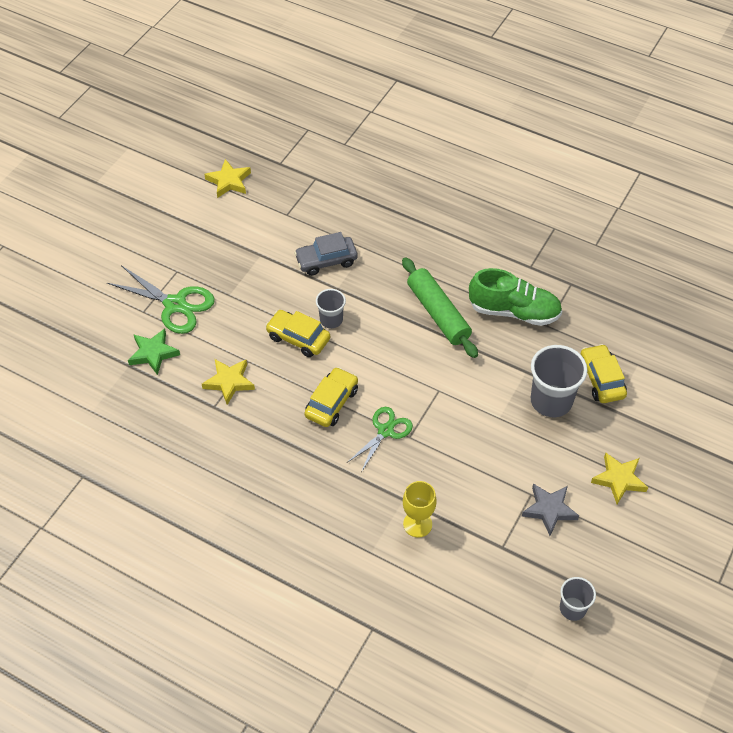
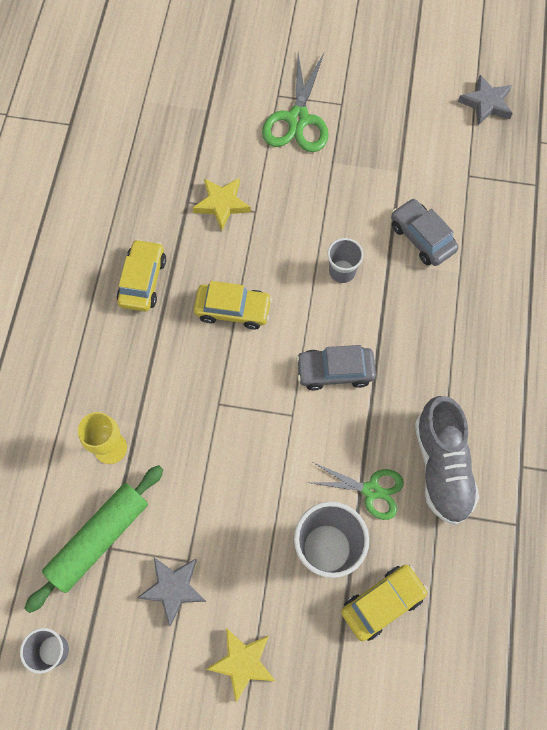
camera: 70 degrees right, 15 degrees up
(153, 353) = (230, 124): green star -> none
(229, 181) = (486, 103): yellow star -> grey star
(298, 338) = (303, 248): yellow car -> yellow car (143, 280)
(385, 431) = (217, 376): green scissors -> green scissors (371, 490)
(414, 351) = (335, 371): none -> grey car
(438, 313) = (400, 380): green rolling pin -> green rolling pin (99, 539)
(514, 311) = (441, 466): green shoe -> grey shoe

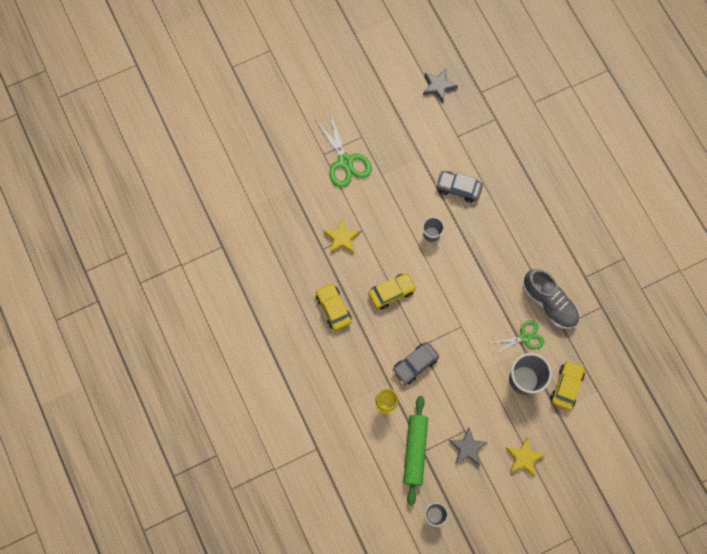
camera: 35 degrees left, 5 degrees up
(335, 371) = (465, 290): grey car -> grey car (415, 364)

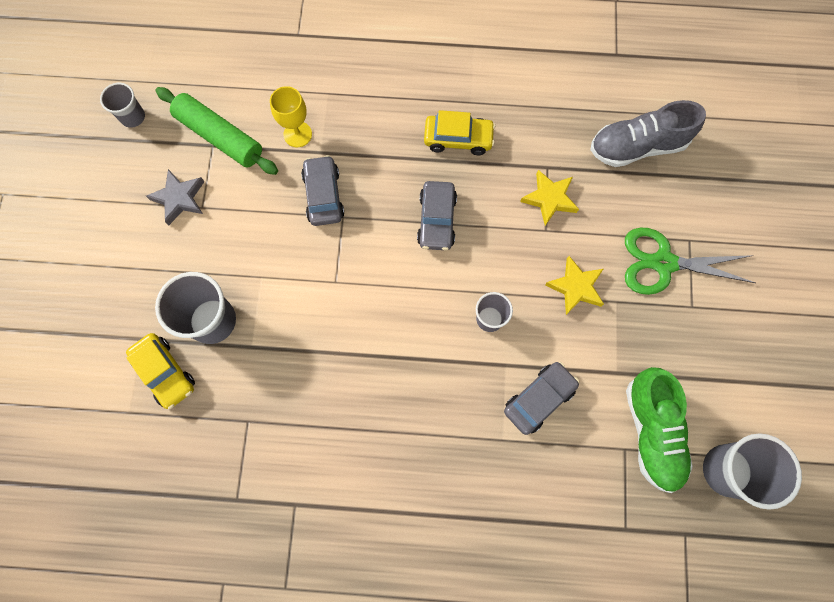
camera: 120 degrees right, 0 degrees up
(392, 292) = (436, 220): yellow car -> grey car
(438, 86) = (726, 470): grey star -> grey cup
(441, 128) = (651, 432): none -> green shoe
(523, 457) = (119, 259): yellow star -> yellow star (575, 287)
(525, 337) = (266, 358): green scissors -> none
(549, 303) = (291, 424): grey shoe -> grey shoe (637, 146)

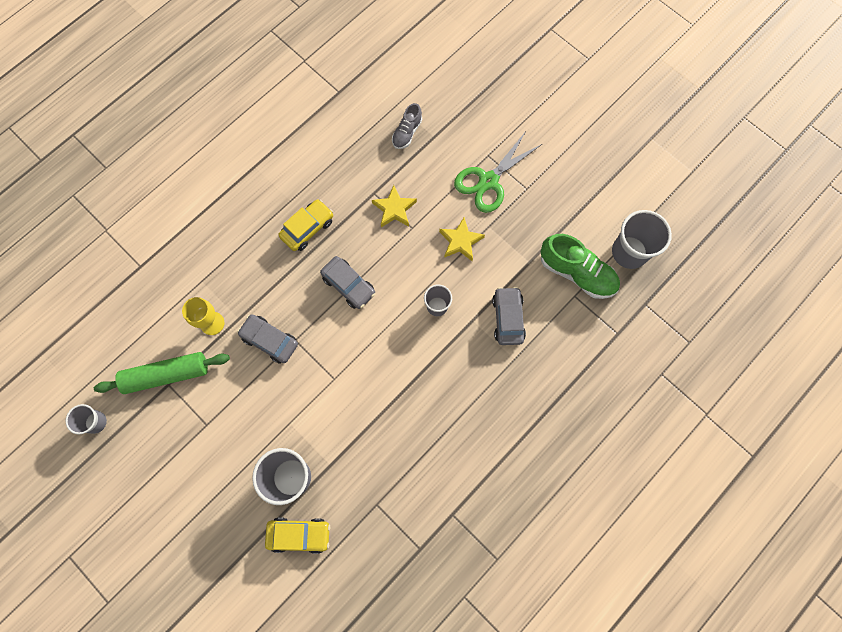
camera: 50 degrees left, 0 degrees up
(179, 198) = (186, 435): grey star -> none
(637, 146) = (407, 132): grey shoe -> grey shoe, size x0.57

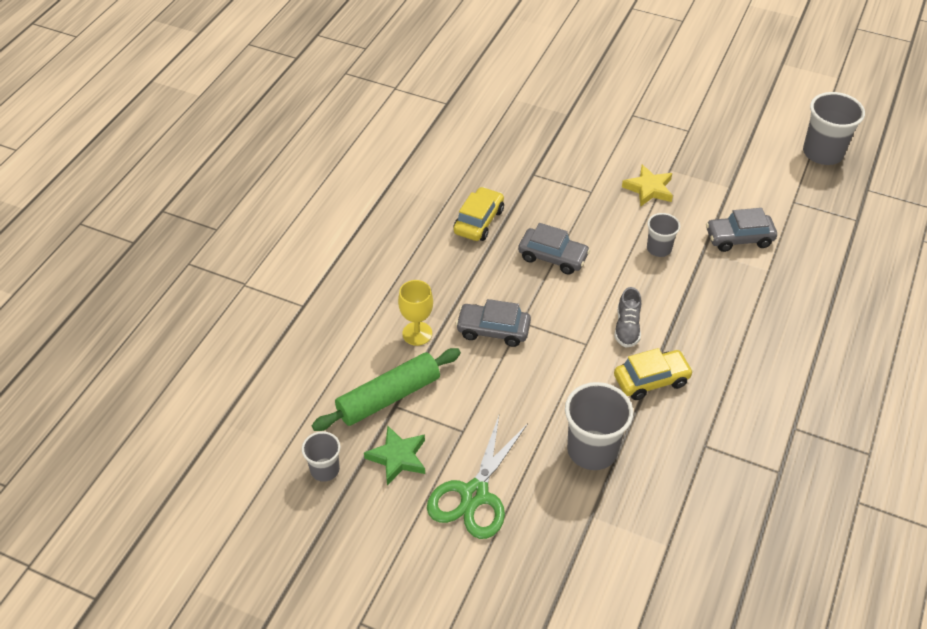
camera: 20 degrees left, 25 degrees down
(150, 431) = (398, 457): none -> green star
(299, 534) = (634, 503): yellow car -> yellow car (651, 380)
(394, 209) = (563, 181): yellow star -> none
(407, 132) = (538, 117): grey shoe -> grey shoe (627, 327)
(488, 181) = (646, 134): green scissors -> green scissors (474, 495)
(508, 318) = (739, 238): grey car -> grey car turned 75 degrees counterclockwise
(577, 273) = (783, 183): green shoe -> none

